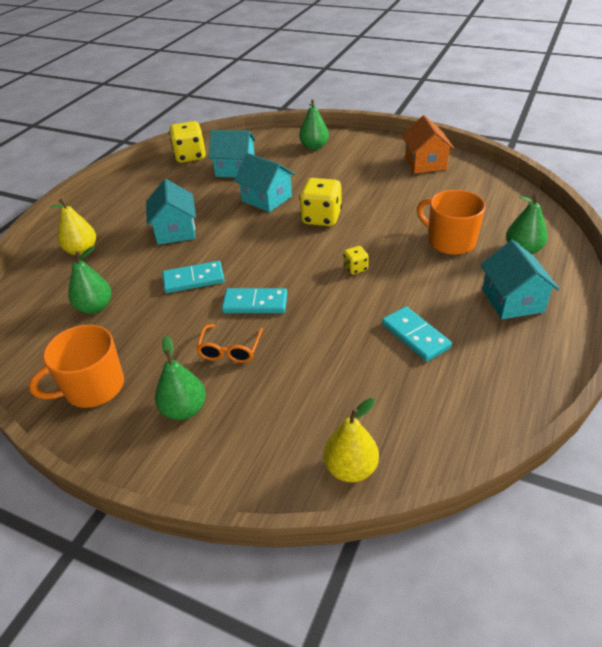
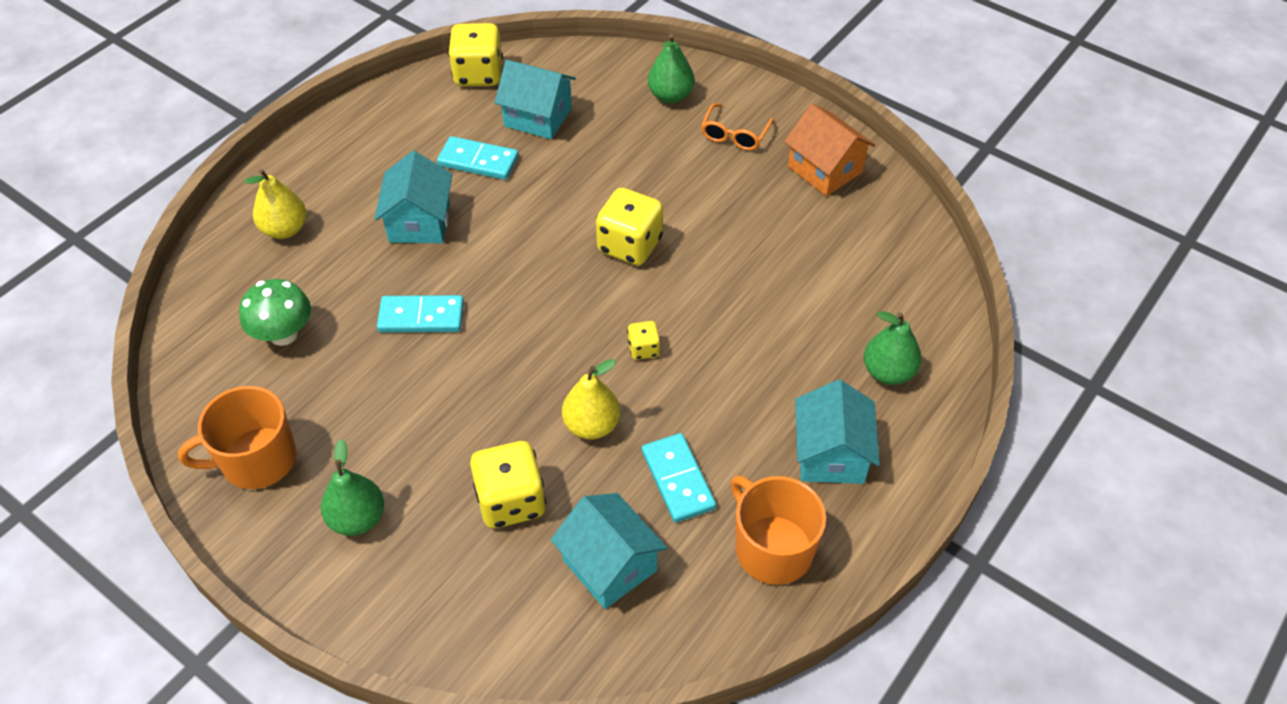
camera: 10 degrees right, 10 degrees up
(95, 307) = (283, 334): green pear -> green mushroom
(230, 349) = (437, 443): orange glasses -> orange glasses (735, 134)
(255, 303) = (490, 377): turquoise domino -> turquoise domino (478, 161)
(267, 199) = (565, 189): turquoise house -> turquoise house (609, 565)
(299, 374) = (511, 501): none -> yellow dice
(350, 468) = (526, 646): yellow pear -> yellow pear (591, 425)
(425, 163) = (825, 169): orange house -> orange house turned 45 degrees counterclockwise
(450, 241) = (794, 332): orange mug -> orange mug (772, 548)

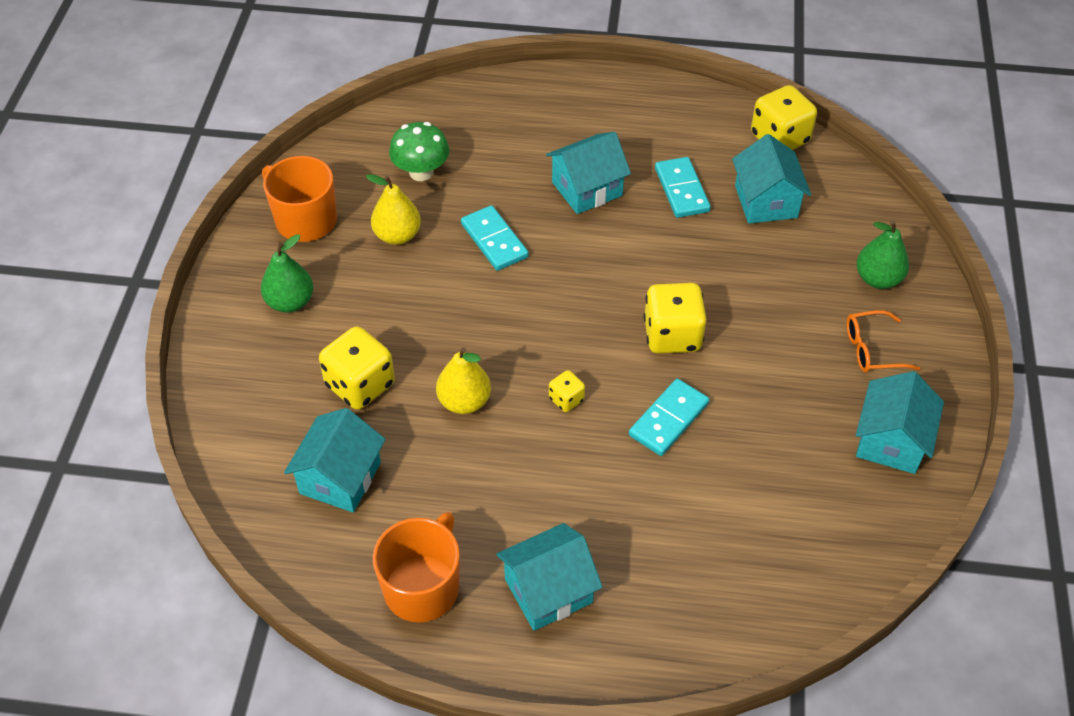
camera: 60 degrees right, 0 degrees up
(285, 229) = (517, 118): yellow pear -> yellow pear (397, 235)
(678, 480) = (449, 487): turquoise domino -> turquoise domino (669, 419)
(825, 169) = (891, 441): orange house -> turquoise house
(888, 372) = (675, 600): green pear -> none

